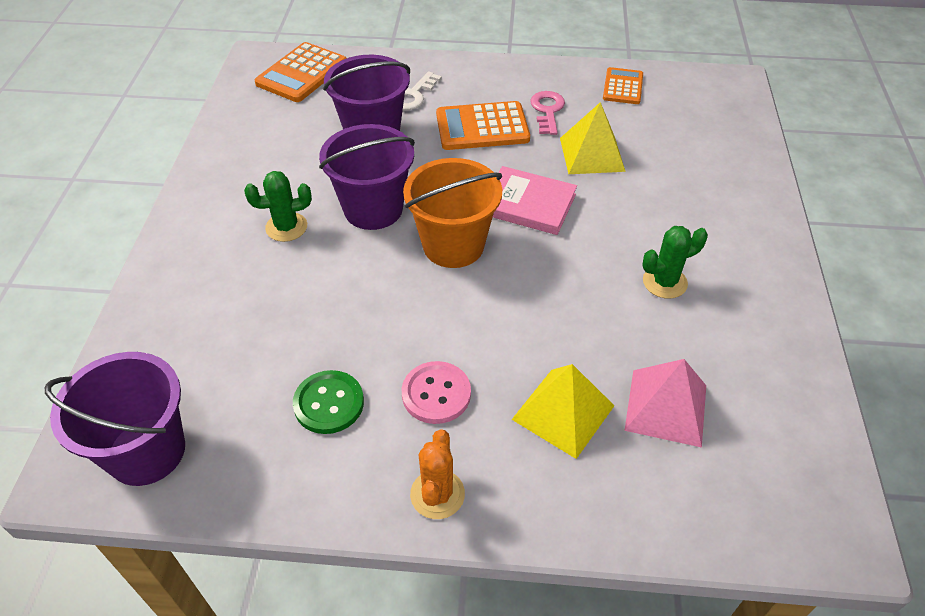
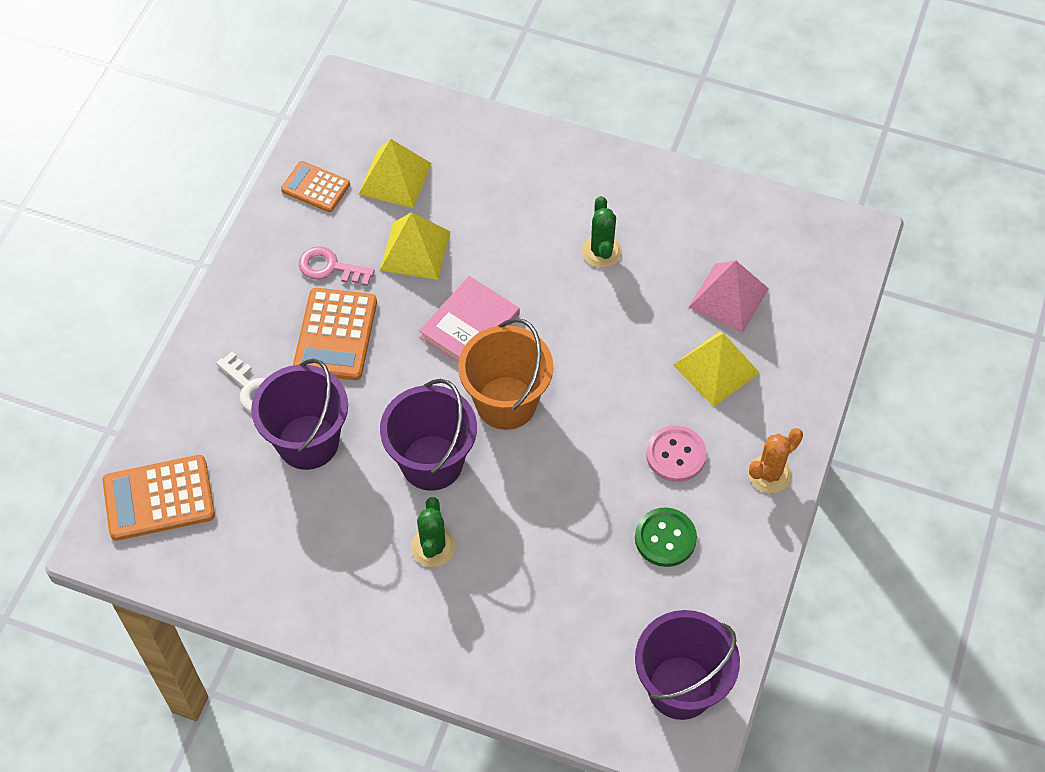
camera: 75 degrees left, 10 degrees up
(302, 73) = (159, 498): orange calculator -> orange calculator turned 120 degrees clockwise
(437, 494) = (769, 474): orange cactus -> orange cactus turned 60 degrees counterclockwise
(661, 127) = (395, 178): none -> yellow pyramid

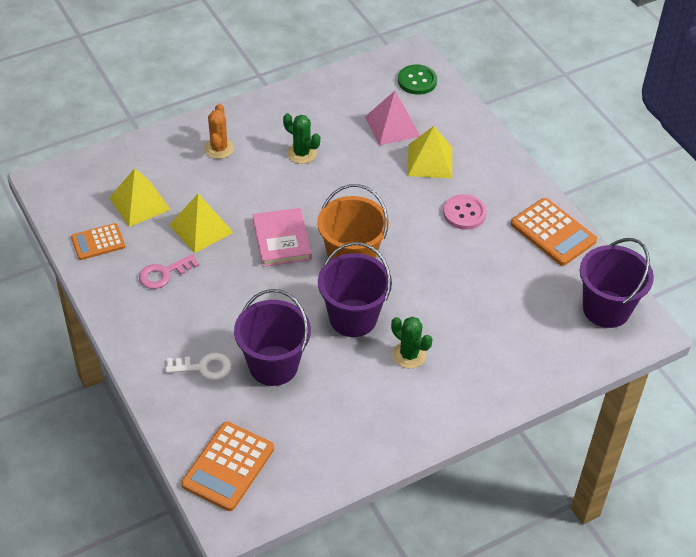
camera: 50 degrees left, 10 degrees down
(336, 335) = (214, 303): orange calculator -> orange calculator (553, 232)
(665, 538) = (510, 253): green button -> green button (417, 81)
(769, 474) = (516, 186): orange cactus -> orange cactus (219, 148)

